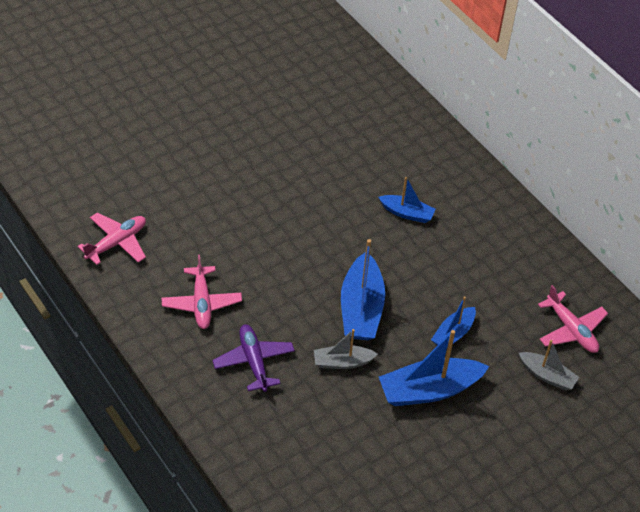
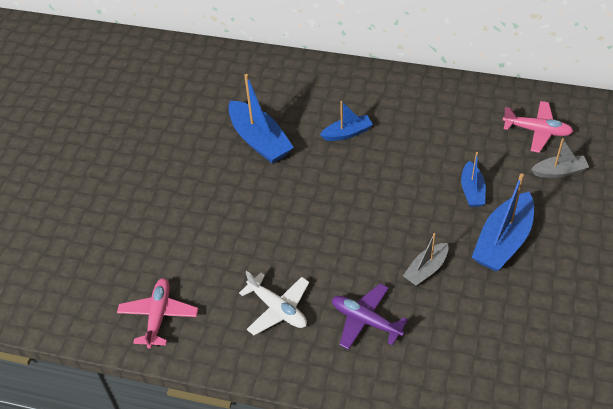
camera: 35 degrees left, 0 degrees up
(201, 303) = (277, 309): pink plane -> white plane
(361, 308) = (394, 221): blue boat -> blue boat (259, 140)

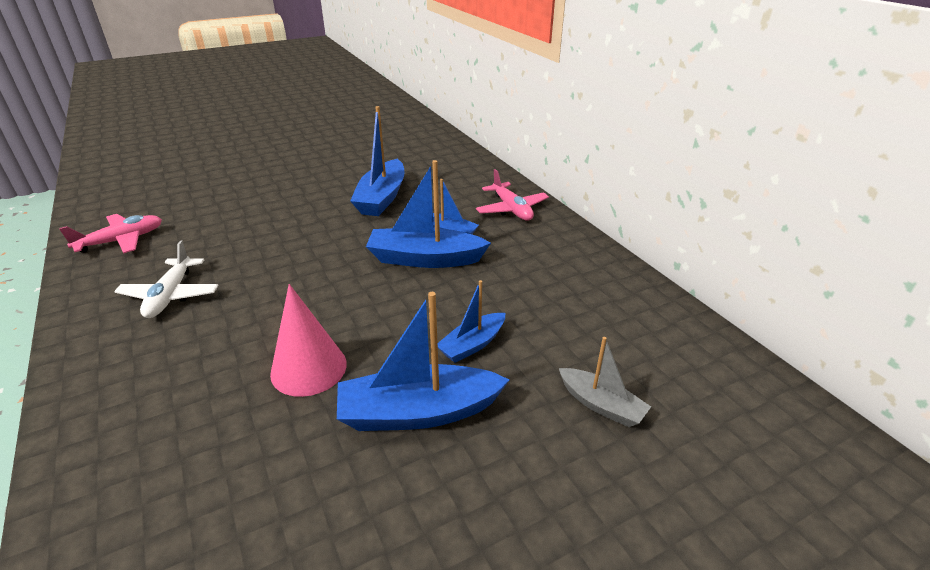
camera: 45 degrees right, 15 degrees down
(366, 321) = (190, 360): purple plane -> none
(367, 162) = (425, 259): none -> blue boat
(426, 269) = (309, 368): grey boat -> pink cone
(537, 131) = (637, 350): pink plane -> pink plane (511, 209)

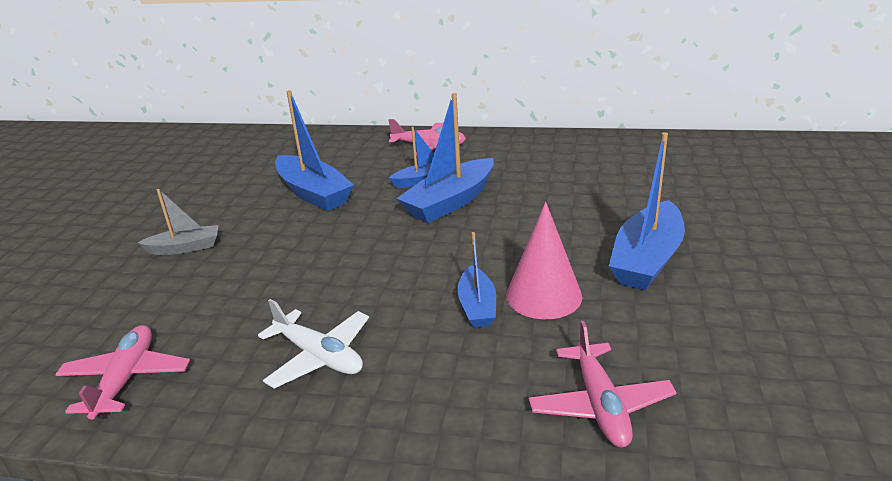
camera: 50 degrees left, 5 degrees down
(157, 465) = (600, 405): none -> pink plane
(472, 344) = (591, 216): blue boat -> blue boat (477, 306)
(601, 405) = (698, 193): grey boat -> grey boat (185, 248)

